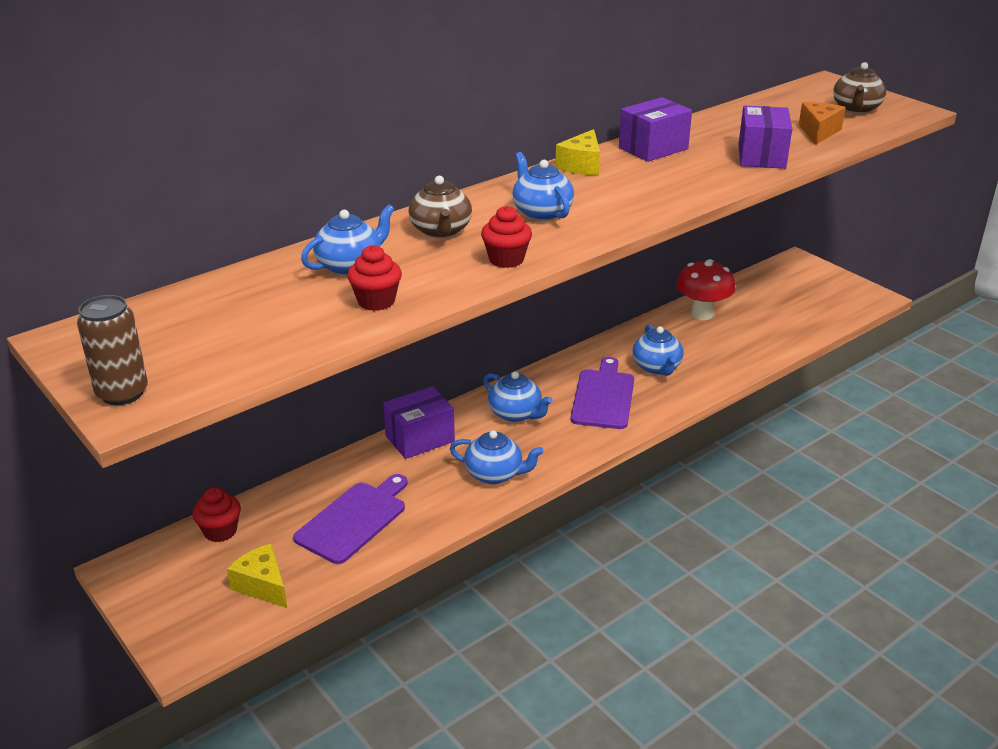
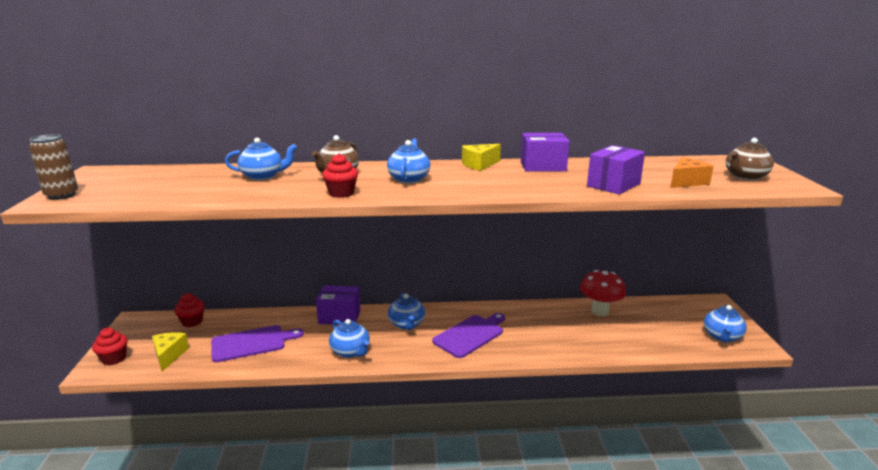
camera: 35 degrees right, 10 degrees down
(376, 301) = (238, 193): red cupcake -> red cupcake (114, 359)
(657, 367) = (527, 331): blue teapot -> blue teapot (722, 336)

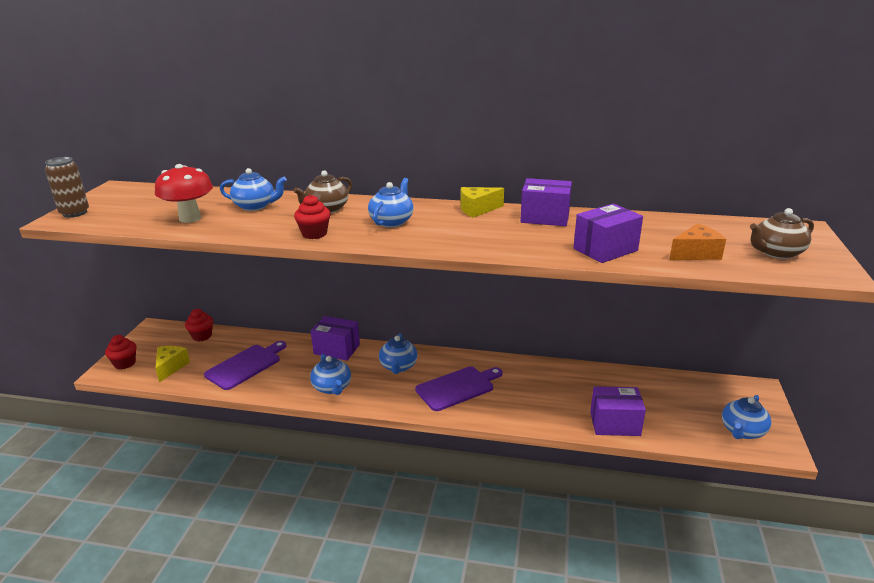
camera: 15 degrees right, 5 degrees up
(252, 343) = (245, 365): purple cutting board -> purple cutting board turned 45 degrees counterclockwise
(599, 311) = (612, 381): red mushroom -> red mushroom (190, 218)
(620, 345) = (615, 424): none -> purple box

